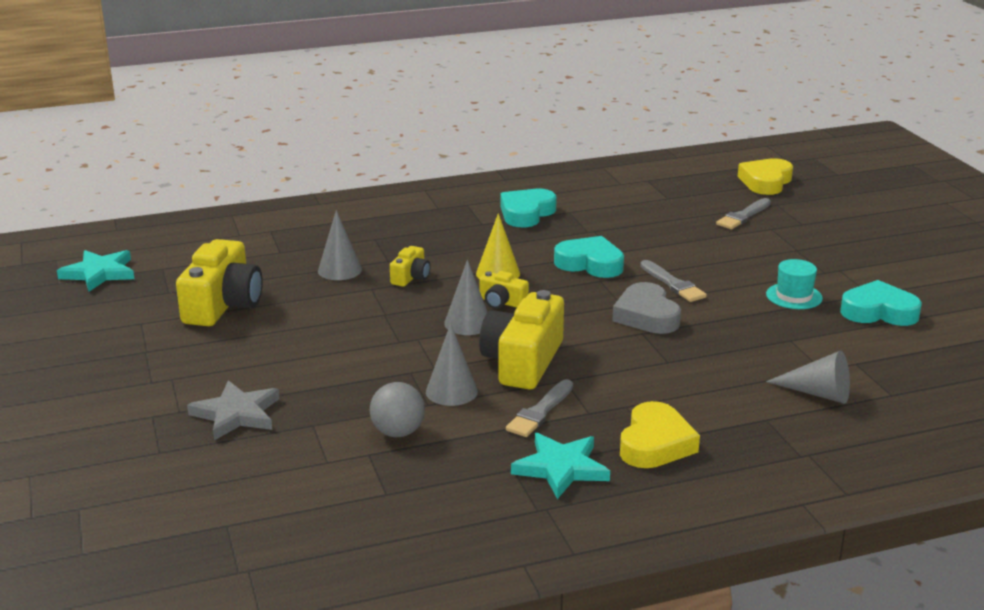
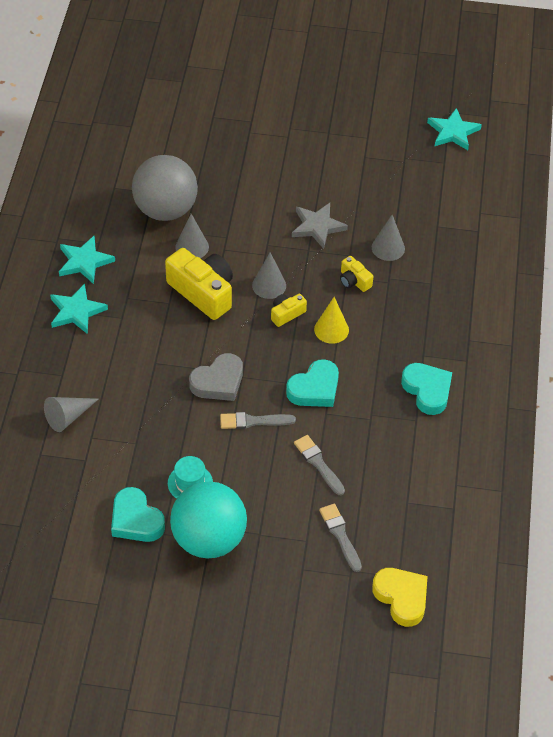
camera: 115 degrees right, 25 degrees up
(223, 305) = (369, 178): yellow camera -> none
(236, 414) = (230, 153): grey star -> grey star (317, 226)
(398, 432) = (165, 210): grey ball -> grey ball, size x1.97
(540, 412) = (143, 276): grey brush -> grey brush (318, 463)
(646, 316) = (218, 382): grey heart -> grey heart turned 135 degrees clockwise
(655, 444) = (76, 311): yellow heart -> turquoise star
(840, 270) = (209, 539): none -> turquoise ball
(878, 312) = (136, 520): turquoise heart -> turquoise heart turned 105 degrees clockwise

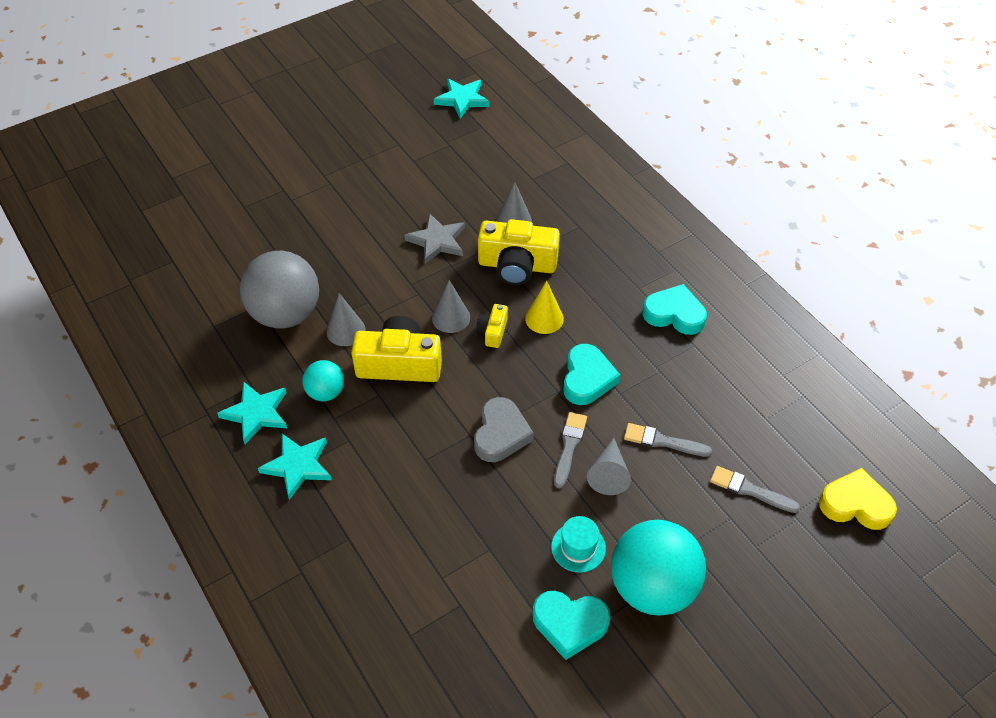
camera: 40 degrees left, 0 degrees up
(68, 417) = (398, 575): grey cone -> grey cone (608, 474)
(138, 278) = (325, 392): none -> turquoise ball
(253, 421) = (569, 446): grey brush -> grey brush turned 150 degrees clockwise
(354, 281) = (517, 265): yellow camera -> yellow camera, size x2.01

